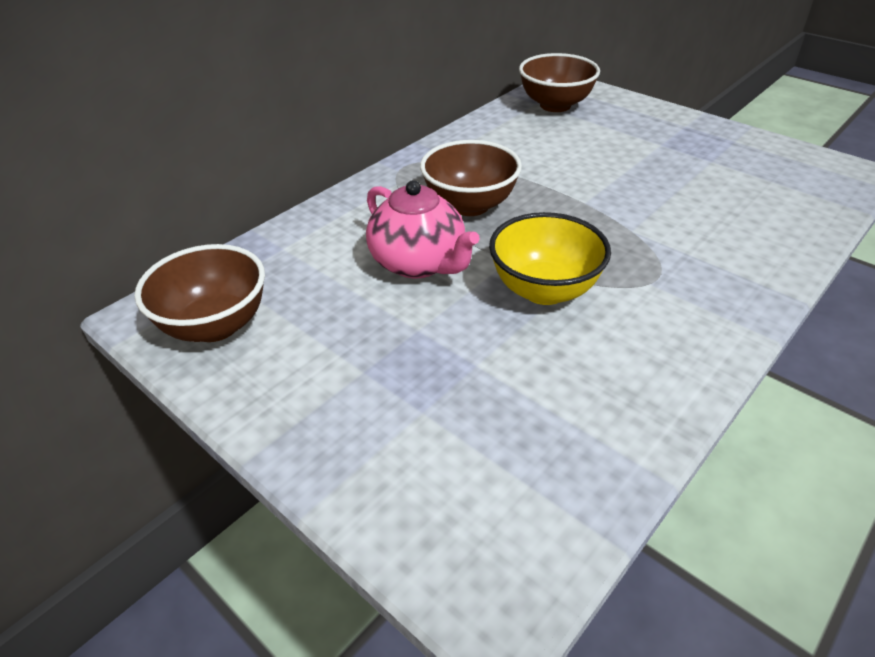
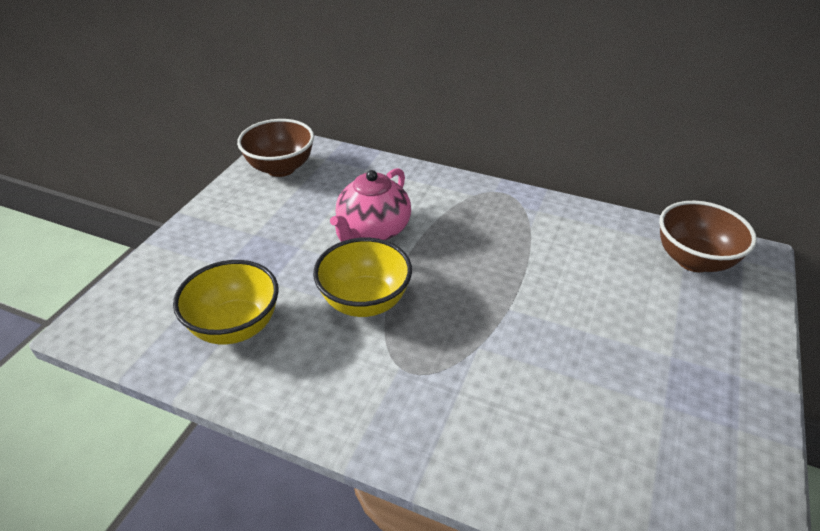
camera: 70 degrees right, 0 degrees up
(470, 205) = (463, 239): brown bowl -> none
(554, 408) = (235, 326): none -> yellow bowl

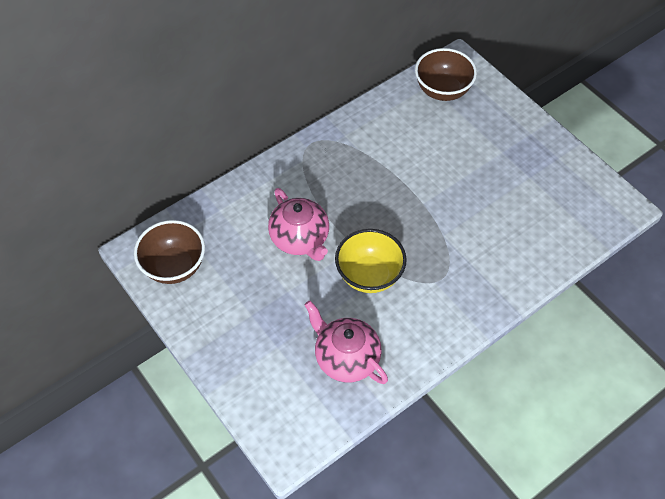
camera: 60 degrees left, 15 degrees up
(235, 326) = (346, 358): yellow bowl -> pink teapot

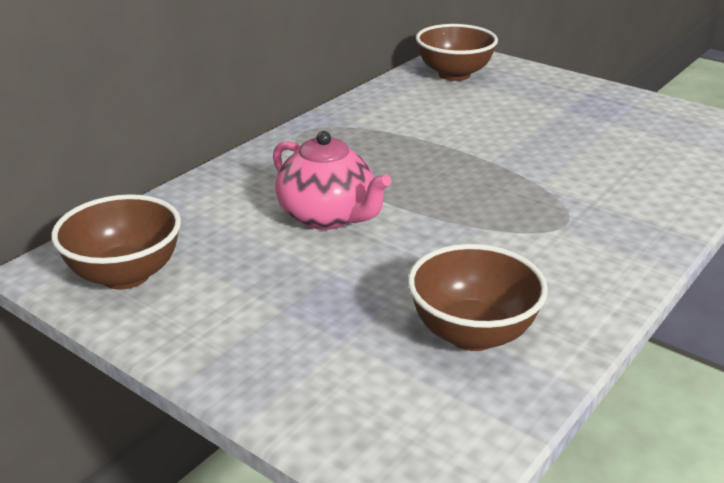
camera: 15 degrees left, 25 degrees down
(346, 358) = (472, 333): pink teapot -> brown bowl
(369, 275) = (455, 236): yellow bowl -> none

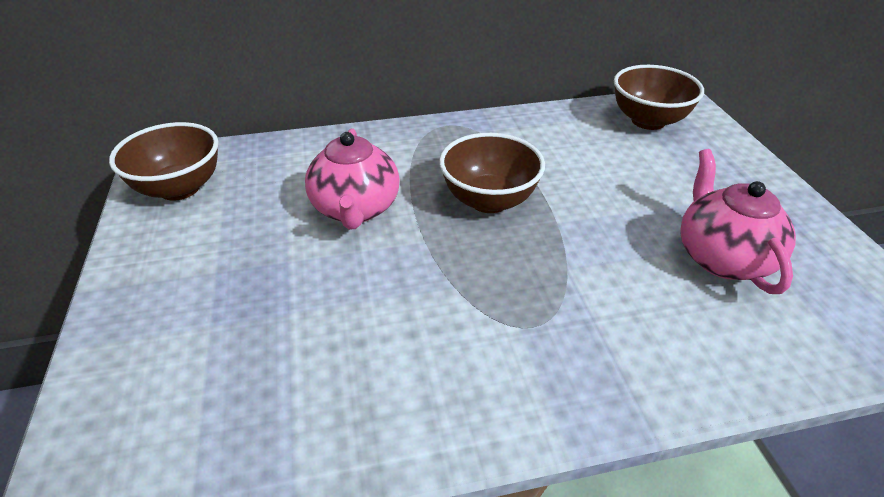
camera: 40 degrees right, 10 degrees up
(472, 333) = (295, 385): brown bowl -> brown bowl (489, 200)
(613, 138) = (722, 257): none -> pink teapot

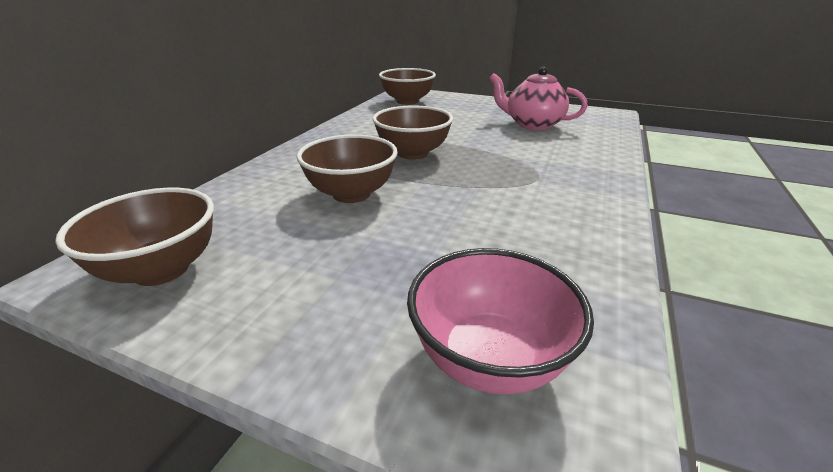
camera: 55 degrees left, 10 degrees down
(156, 406) = (489, 358): none -> pink bowl
(355, 209) = (351, 194): pink teapot -> brown bowl

